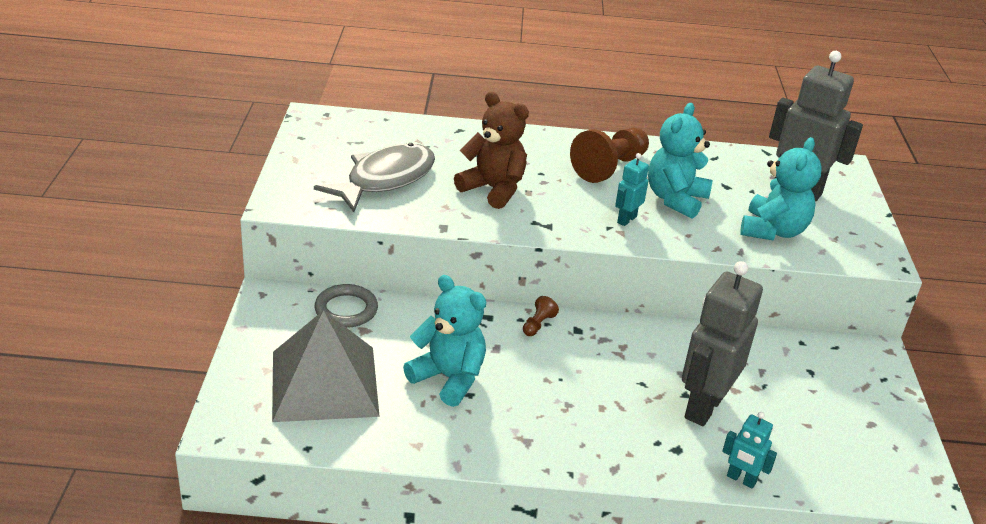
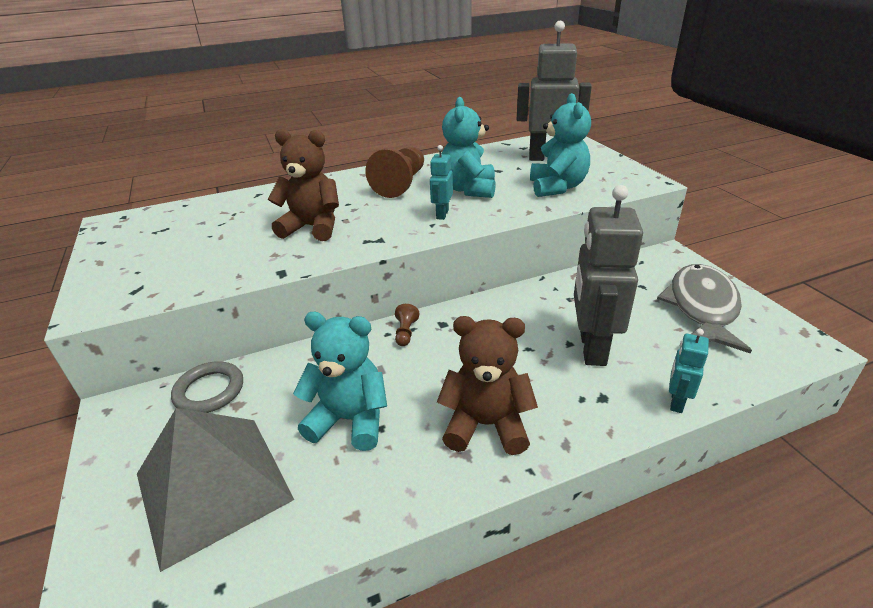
camera: 20 degrees left, 0 degrees up
(385, 179) = (203, 251): grey fish -> grey fish (702, 308)
(558, 428) = (486, 425): none -> brown teddy bear
(741, 479) = (676, 402): turquoise robot -> turquoise robot turned 105 degrees clockwise

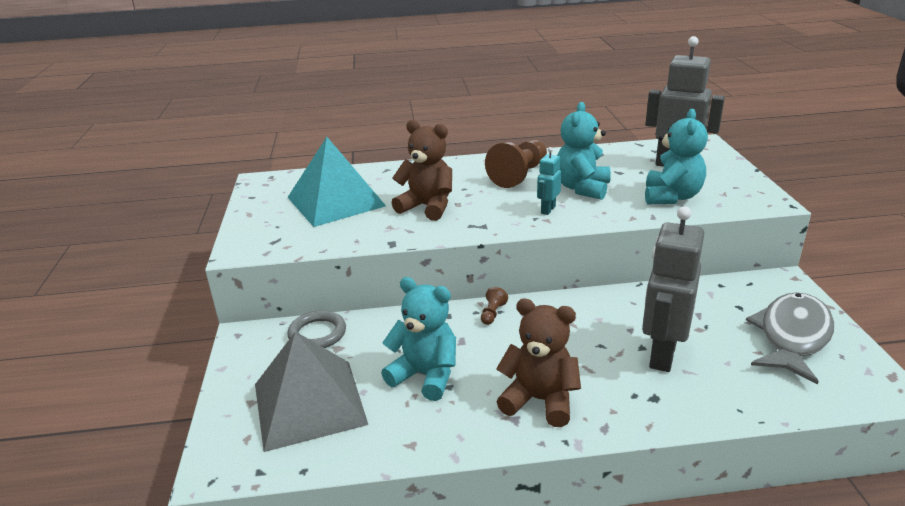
camera: 15 degrees right, 5 degrees down
(205, 234) = (335, 201): none -> turquoise pyramid
(676, 402) = (723, 413): turquoise robot -> none

